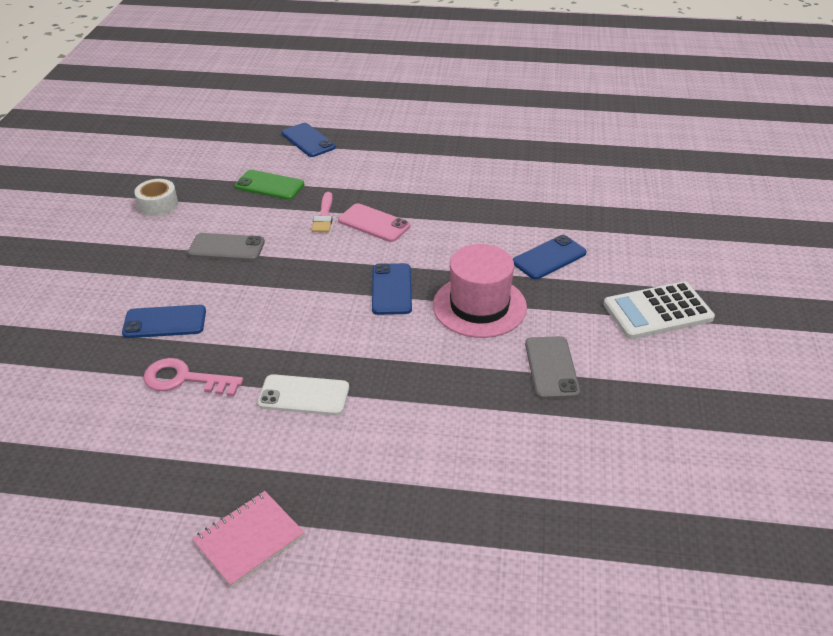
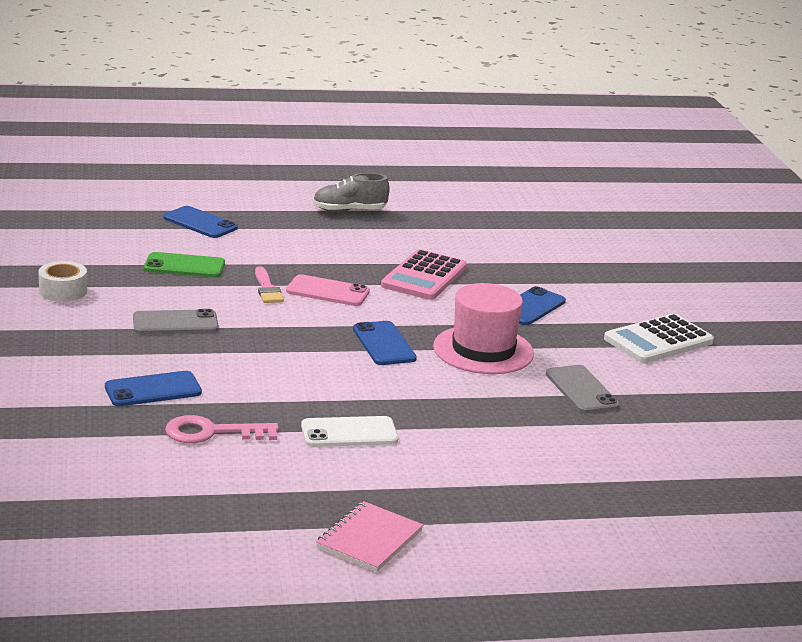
camera: 20 degrees left, 15 degrees down
(439, 135) = (349, 211): none -> grey shoe
(468, 213) = (424, 276): none -> pink calculator

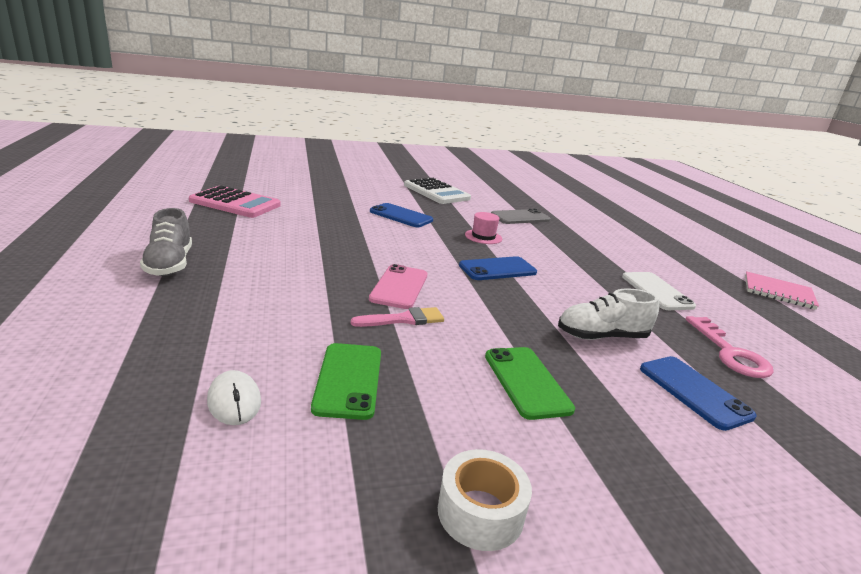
camera: 95 degrees left, 0 degrees up
(167, 237) = (234, 401): none -> white mouse
(175, 323) = (526, 382): grey phone -> green phone
(200, 223) = (179, 369): blue phone -> none
(242, 370) = (601, 336): none -> white shoe
(424, 276) = (352, 244): pink calculator -> pink calculator (235, 203)
(483, 350) = (483, 237): pink hat -> pink hat, size x0.48

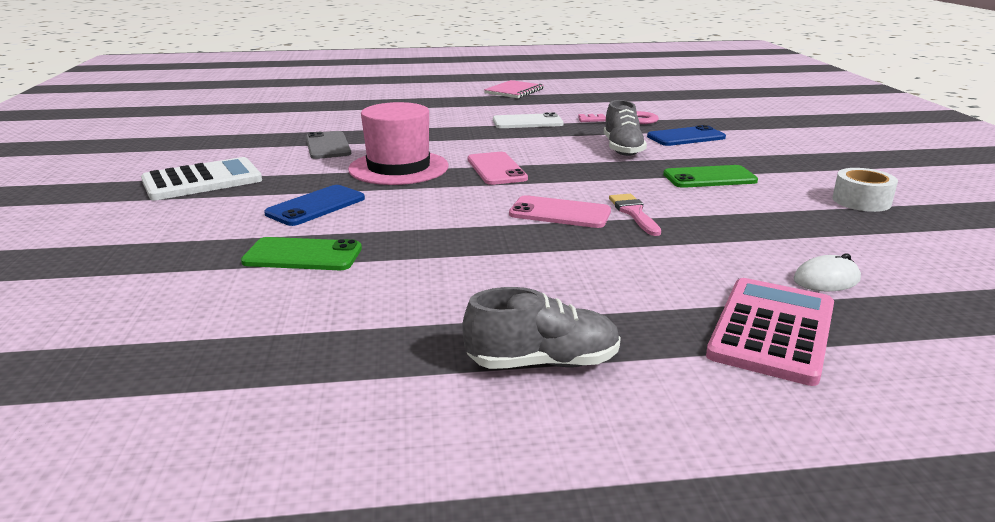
camera: 80 degrees left, 0 degrees up
(235, 203) = (222, 341): pink calculator -> pink calculator (772, 330)
(348, 380) = (756, 236): green phone -> green phone (303, 255)
(483, 237) = (398, 168): pink hat -> pink hat, size x2.06
(497, 269) = (496, 169): blue phone -> pink phone
(601, 336) = (622, 149): white shoe -> grey shoe

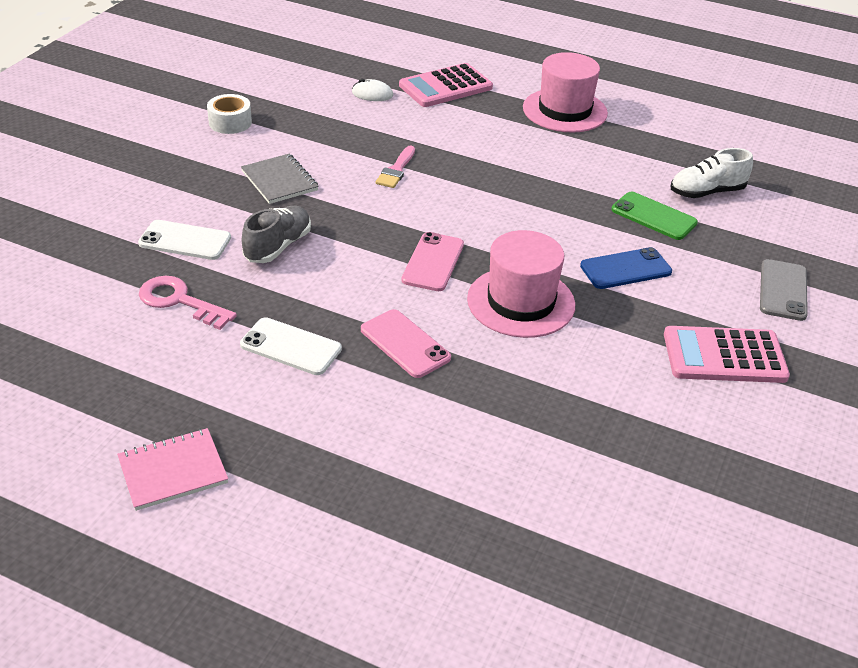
camera: 150 degrees left, 15 degrees up
(202, 181) = (724, 356): white calculator -> pink calculator
(230, 305) = (706, 192): none -> white shoe
(328, 146) = (570, 385): grey phone -> grey phone (783, 290)
(543, 362) = (564, 110): grey shoe -> pink hat
(560, 213) = (446, 189): pink phone -> pink phone (405, 344)
(686, 137) = (185, 241): blue phone -> white phone
(709, 178) = (280, 181): green phone -> grey notebook

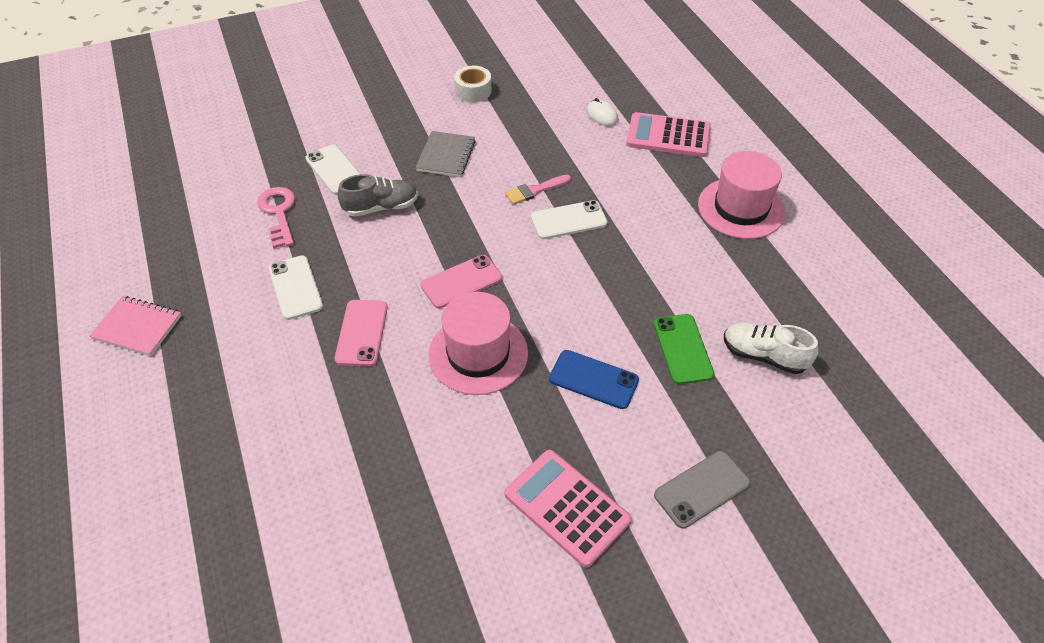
camera: 45 degrees right, 10 degrees up
(454, 177) = (568, 220): none -> white phone

